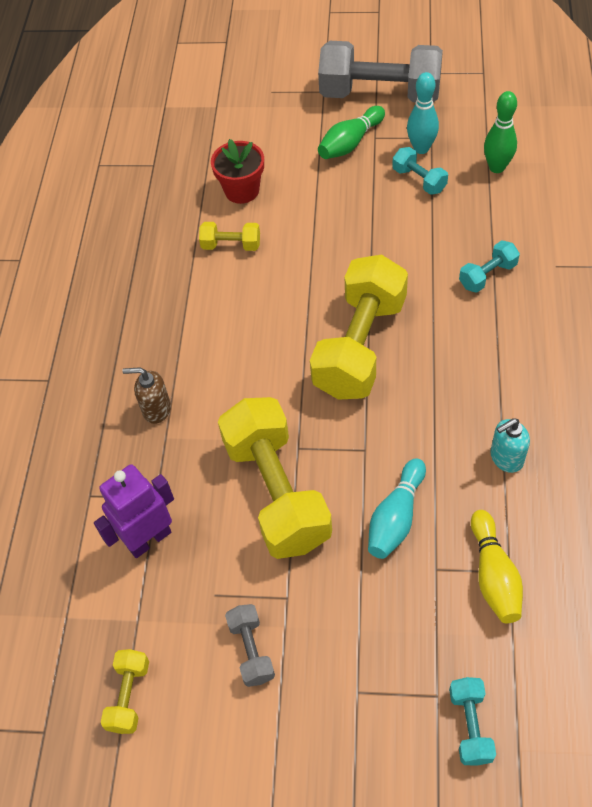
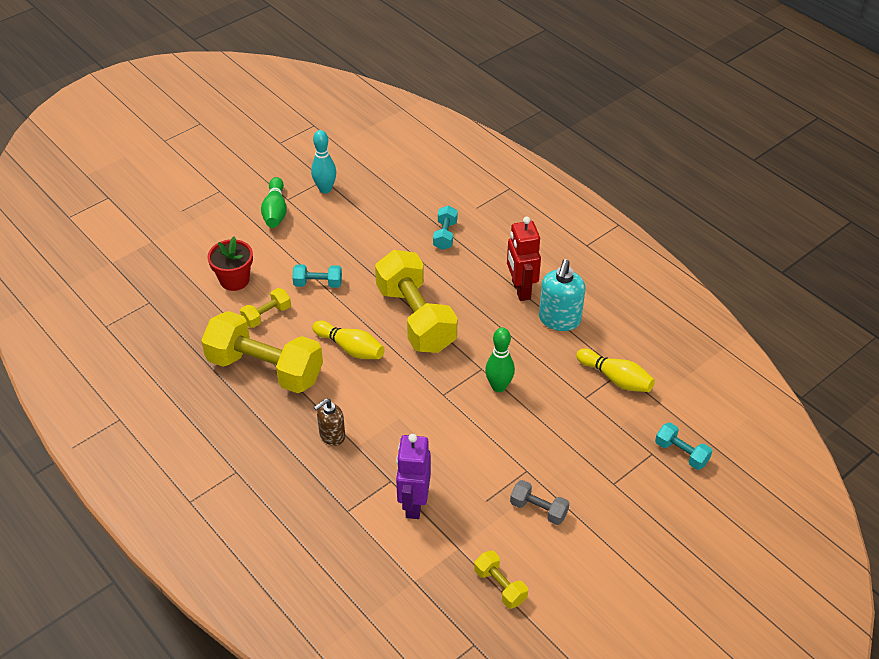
camera: 50 degrees left, 10 degrees down
(266, 333) = (350, 348): none -> yellow bowling pin
(277, 492) = (458, 425): yellow dumbbell -> yellow dumbbell (265, 369)
(380, 94) = (261, 172): grey dumbbell -> none
(396, 517) = (537, 389): turquoise bowling pin -> none
(419, 180) = (345, 207): turquoise dumbbell -> turquoise dumbbell (318, 283)
(497, 167) = (384, 174): green bowling pin -> green bowling pin (499, 386)
(501, 392) = (520, 290): none -> red robot
(506, 458) = (559, 320): turquoise soap dispenser -> turquoise soap dispenser, size x1.57

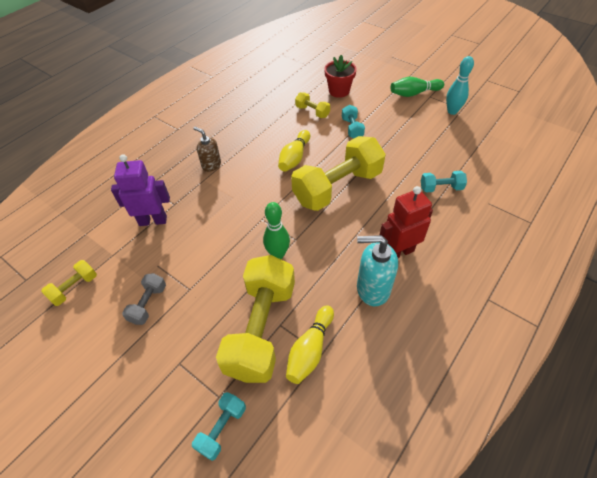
camera: 80 degrees right, 5 degrees up
(265, 369) = (264, 122): yellow dumbbell -> yellow dumbbell (261, 328)

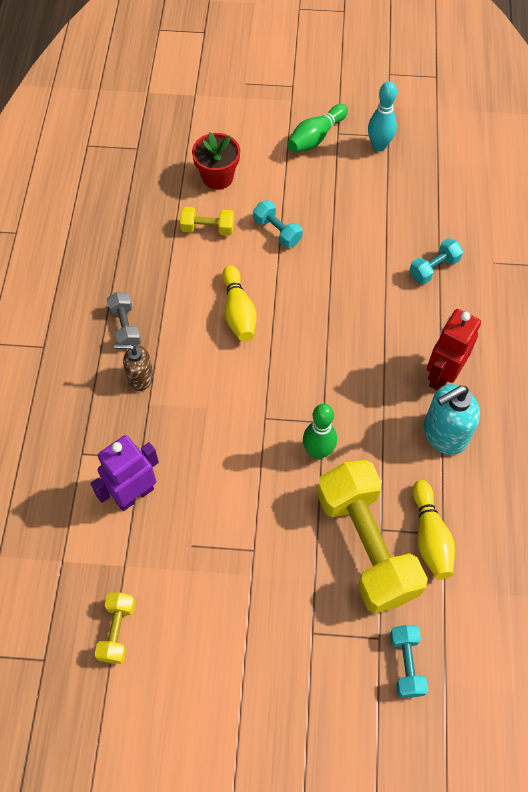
camera: 35 degrees left, 10 degrees up
(148, 304) = (223, 594): grey dumbbell -> grey dumbbell (125, 327)
(337, 187) = (320, 328): yellow dumbbell -> none

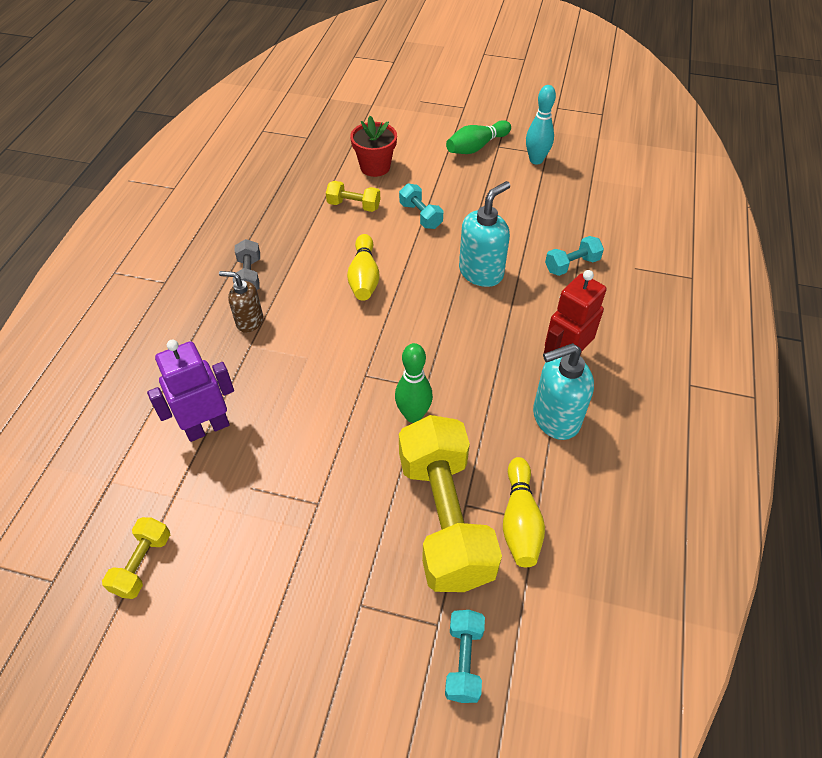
camera: 10 degrees right, 10 degrees down
(349, 289) = (481, 272): none -> turquoise soap dispenser

